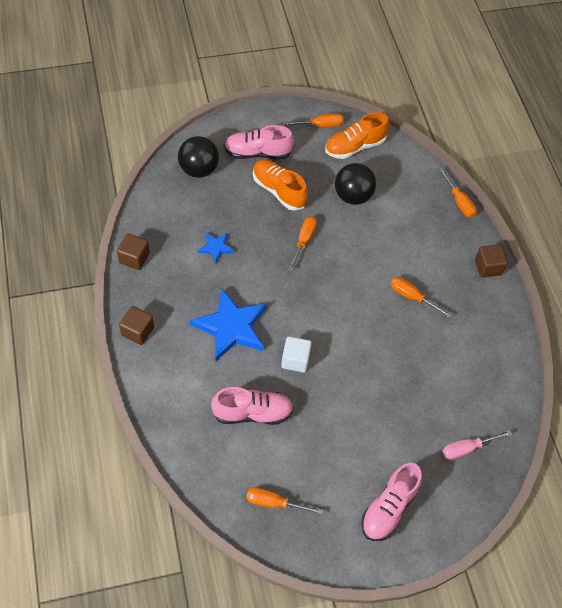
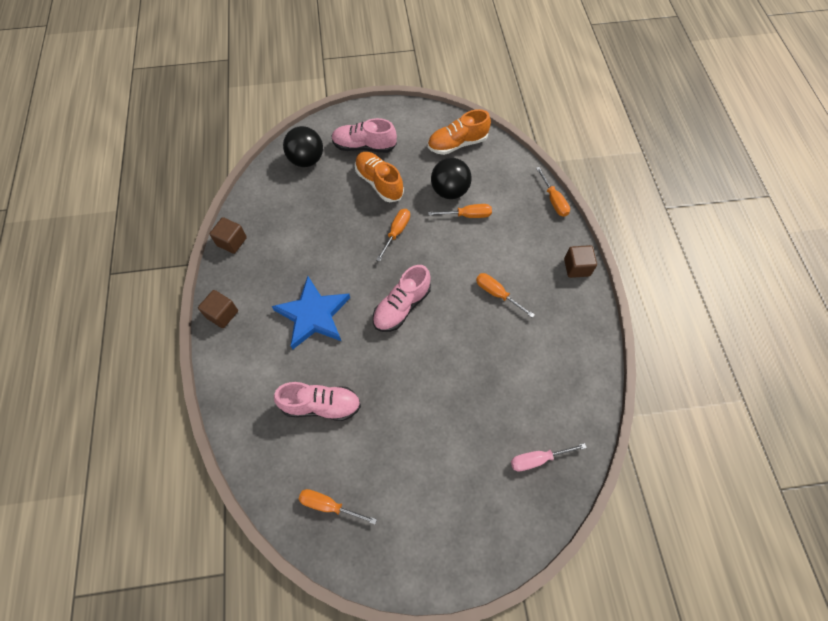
camera: 10 degrees right, 5 degrees up
(216, 248) = (311, 235): blue star -> none
(295, 360) = (372, 352): white cube -> none
(320, 125) = (427, 122): orange screwdriver -> orange screwdriver (467, 215)
(389, 508) = (448, 520): pink shoe -> pink shoe (401, 306)

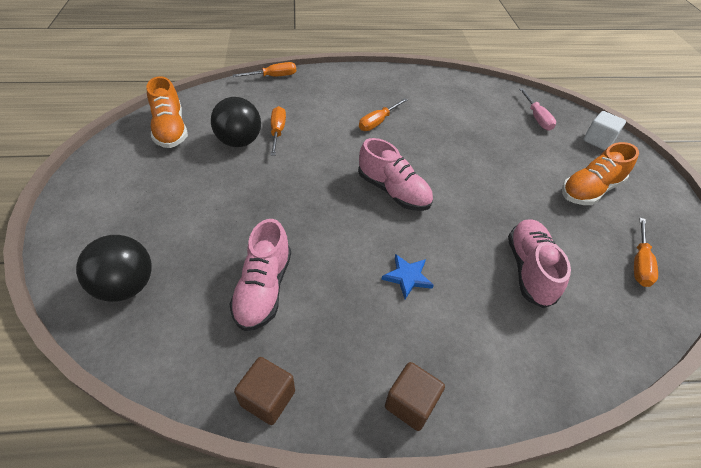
camera: 90 degrees left, 15 degrees down
(313, 315) = (407, 277): blue star -> blue star, size x0.48
(364, 146) = (132, 214): pink shoe -> pink shoe (263, 289)
(379, 183) = (205, 202): orange shoe -> orange shoe (590, 190)
(396, 232) = (289, 190): orange screwdriver -> none
(507, 524) = (598, 140): none -> white cube
(576, 267) = (351, 74): brown cube -> none

